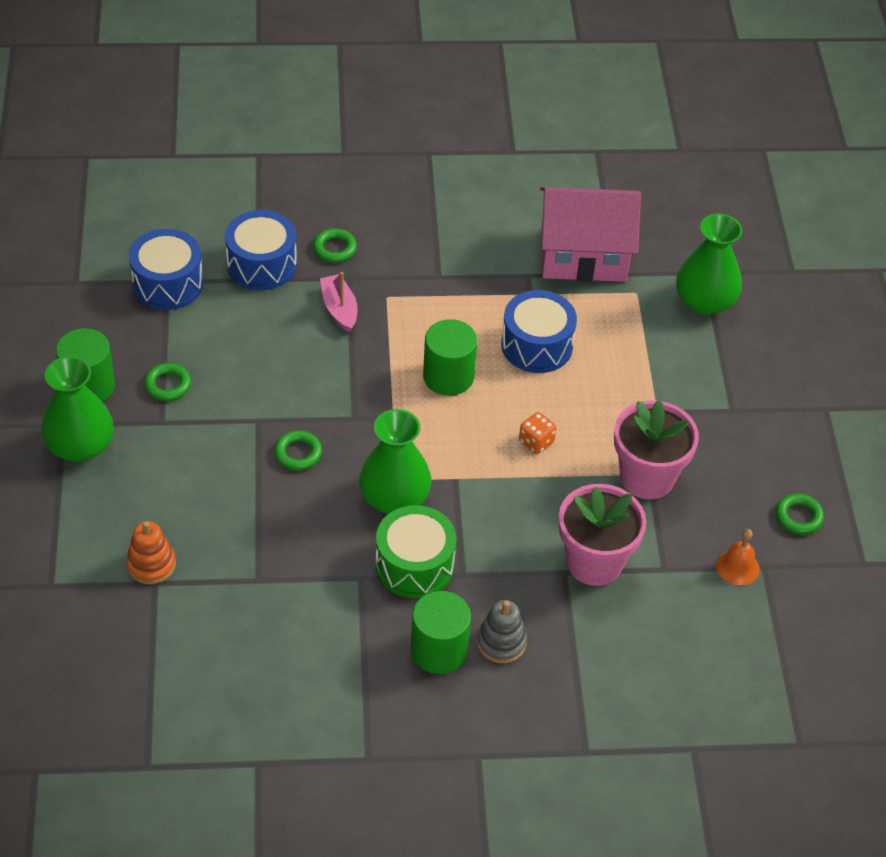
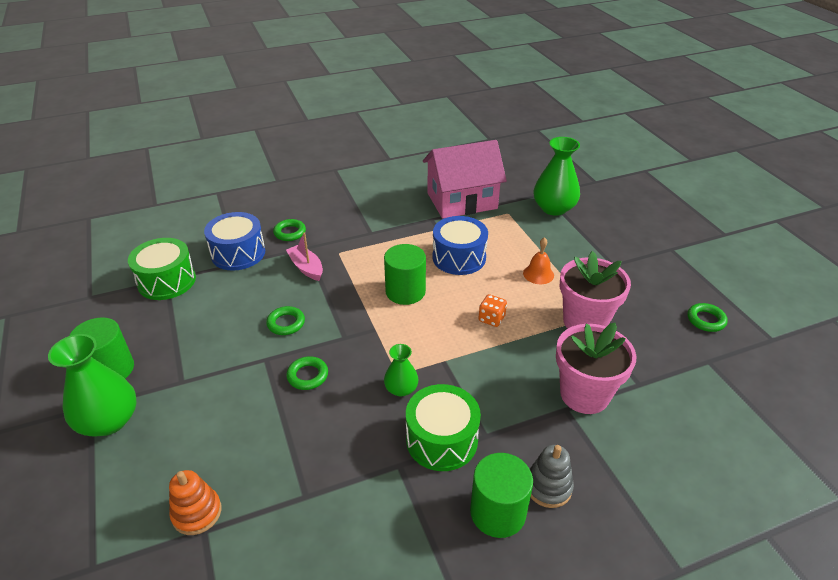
camera: 15 degrees left, 10 degrees down
(168, 283) = (167, 281): blue drum -> green drum
(168, 385) = (181, 352): green ring -> green ring (286, 323)
(394, 497) = (401, 389): green vase -> green vase, size x0.55
(737, 567) = (690, 367): orange bell -> orange bell (538, 274)

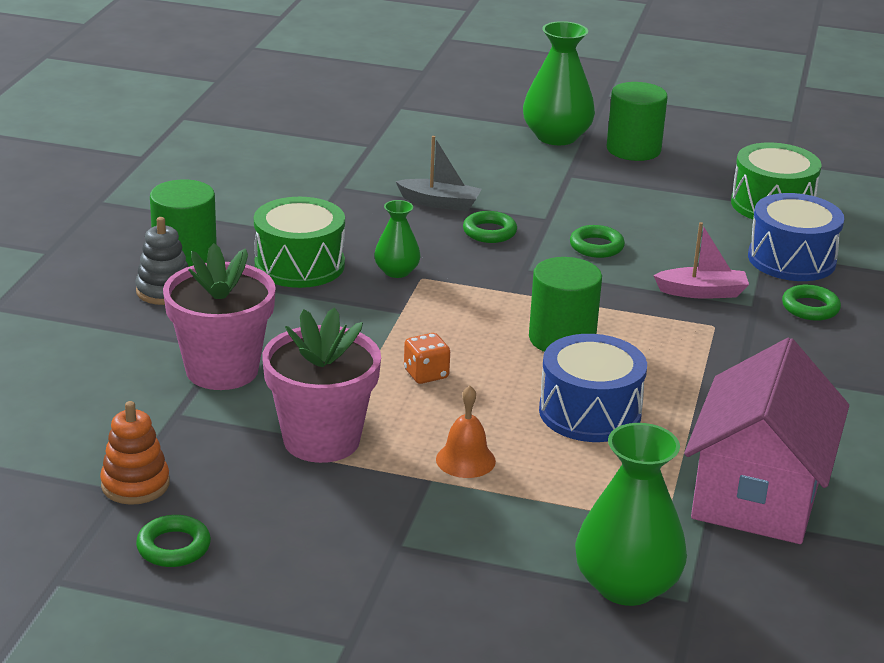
camera: 125 degrees right, 10 degrees down
(197, 513) = (392, 146): orange stacking toy -> orange stacking toy (135, 484)
(284, 422) = (440, 203): none -> grey boat

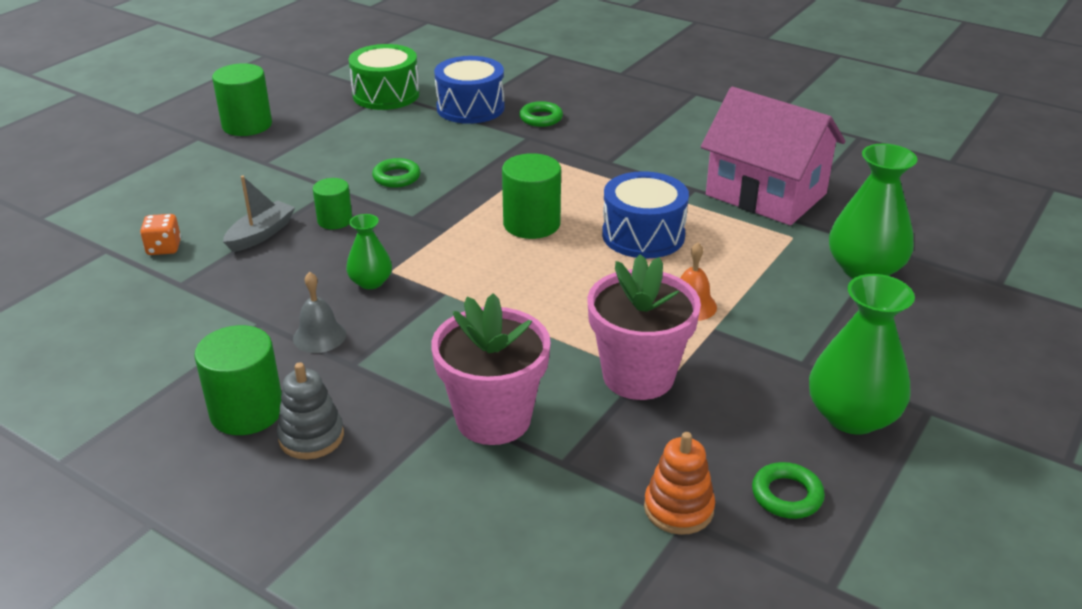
camera: 70 degrees left, 5 degrees up
(299, 265) = (319, 336): green drum -> grey bell
(426, 374) = (555, 300): orange dice -> orange dice (164, 248)
(489, 232) = (335, 220): green ring -> green cylinder
(556, 137) = (189, 152): green vase -> green vase (852, 416)
(702, 292) = (495, 151): pink boat -> none

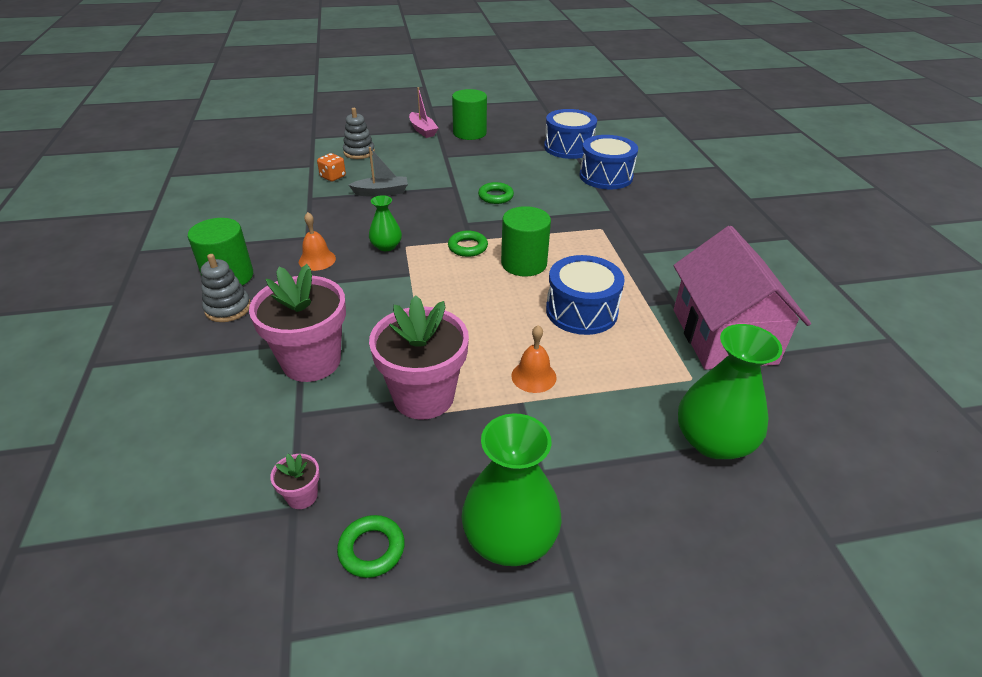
camera: 45 degrees right, 5 degrees up
(144, 206) = (359, 152): none -> grey stacking toy
(181, 146) = (423, 130): none -> pink boat
(319, 336) = (317, 260): grey bell -> orange bell
(335, 220) = (426, 203): green cylinder -> none
(386, 95) = (568, 147): green drum -> blue drum
(541, 118) = (640, 202): green ring -> green ring (467, 247)
(678, 508) = (302, 496): orange stacking toy -> pink flower pot

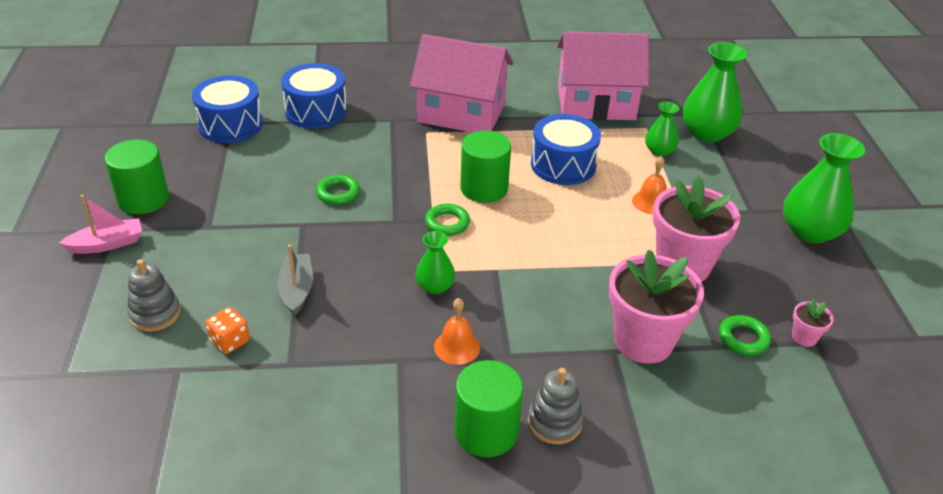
camera: 85 degrees left, 0 degrees up
(371, 549) = (839, 297): green ring -> green ring (743, 339)
(643, 388) = (659, 151): none -> green vase
(645, 245) = (461, 113): none -> pink house

